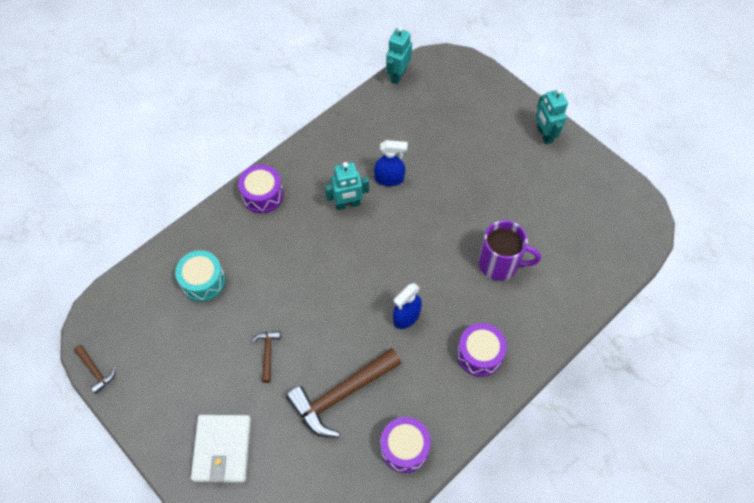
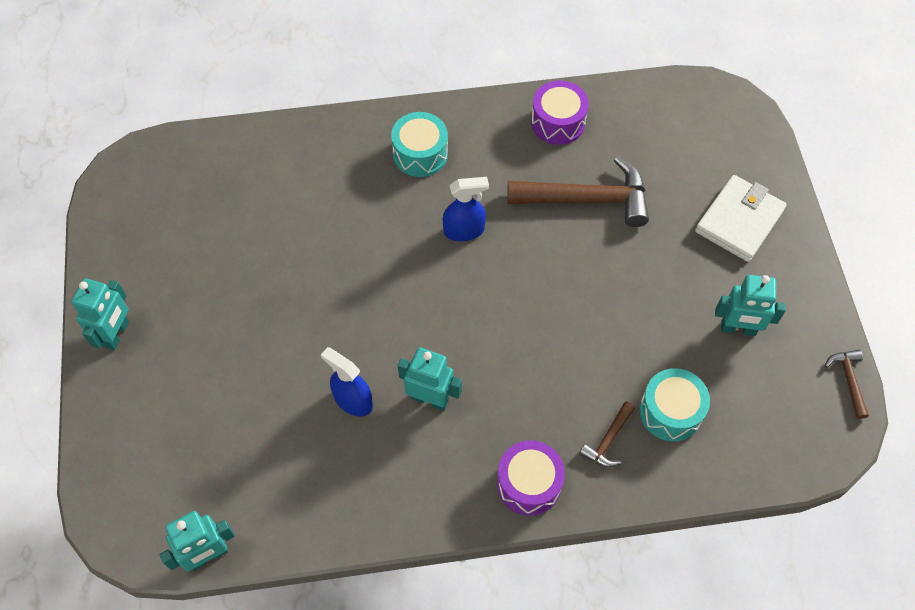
camera: 145 degrees left, 0 degrees up
(185, 362) = (738, 329): none -> turquoise robot
(267, 353) = (639, 283): brown hammer -> brown hammer (608, 440)
(479, 354) = (420, 154): purple drum -> turquoise drum
(500, 264) = (318, 222): purple mug -> none

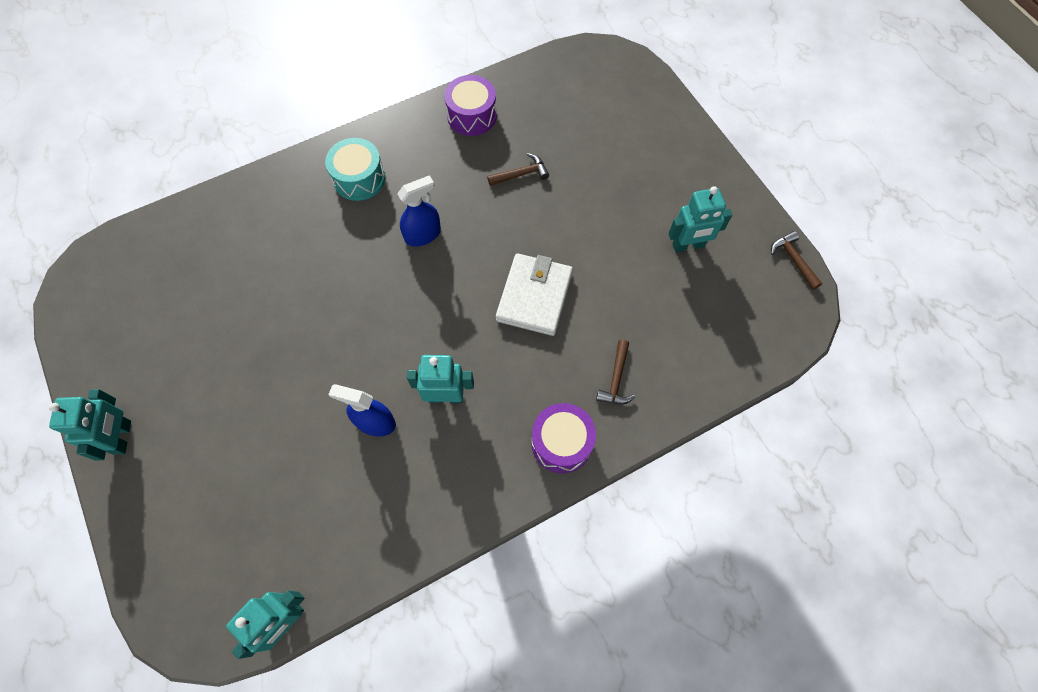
camera: 20 degrees left, 5 degrees up
(587, 199) = (521, 174): brown hammer -> brown hammer, size x0.47
(670, 411) = (659, 335): turquoise drum -> none
(739, 221) = (655, 154): white wallet -> white wallet (534, 296)

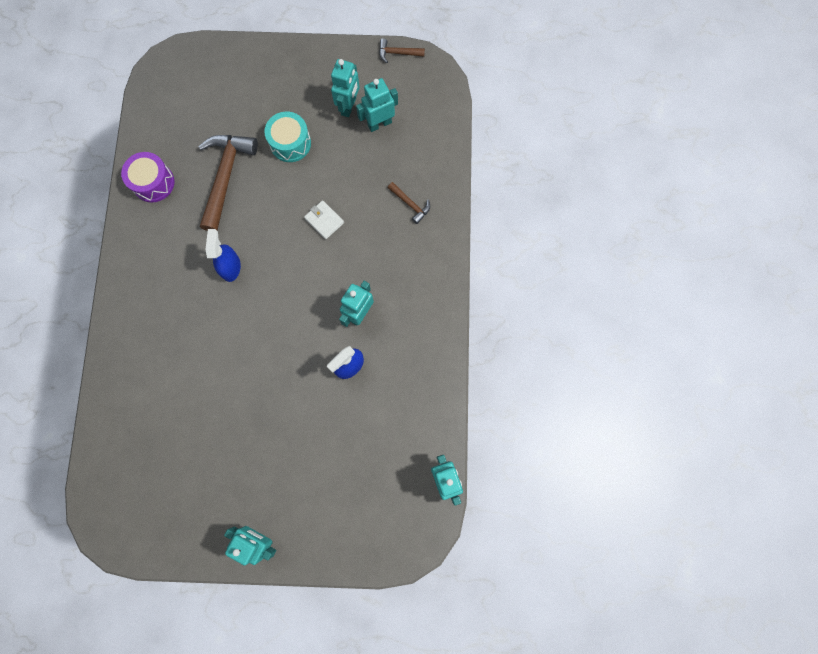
camera: 60 degrees left, 10 degrees up
(359, 178) = (154, 287): turquoise drum -> turquoise drum (290, 143)
(521, 174) = (226, 176): brown hammer -> brown hammer, size x2.14
(534, 296) = (324, 220): white wallet -> white wallet, size x0.56
(561, 442) = (431, 259): purple drum -> none
(691, 289) = (379, 124): none -> turquoise robot

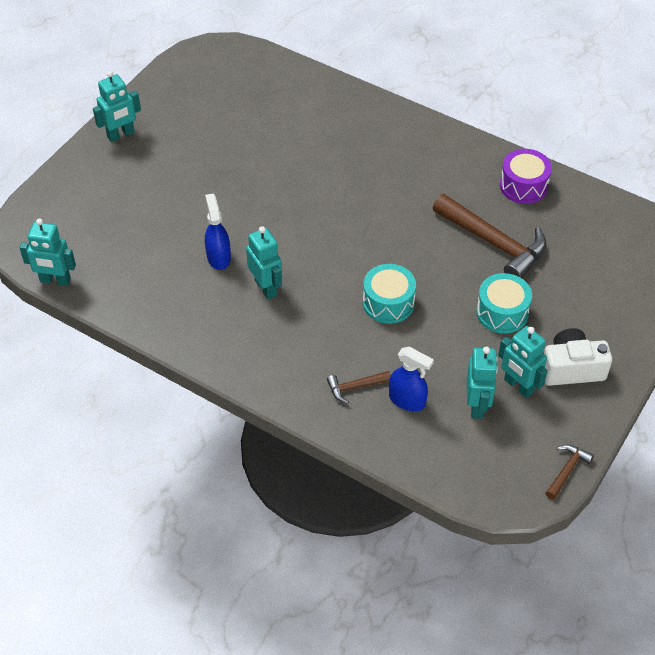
camera: 120 degrees right, 25 degrees down
(231, 267) = (388, 209): blue spray bottle -> blue spray bottle (407, 400)
(315, 81) = (571, 368): none -> white camera
(324, 220) = (388, 303): white wallet -> turquoise drum

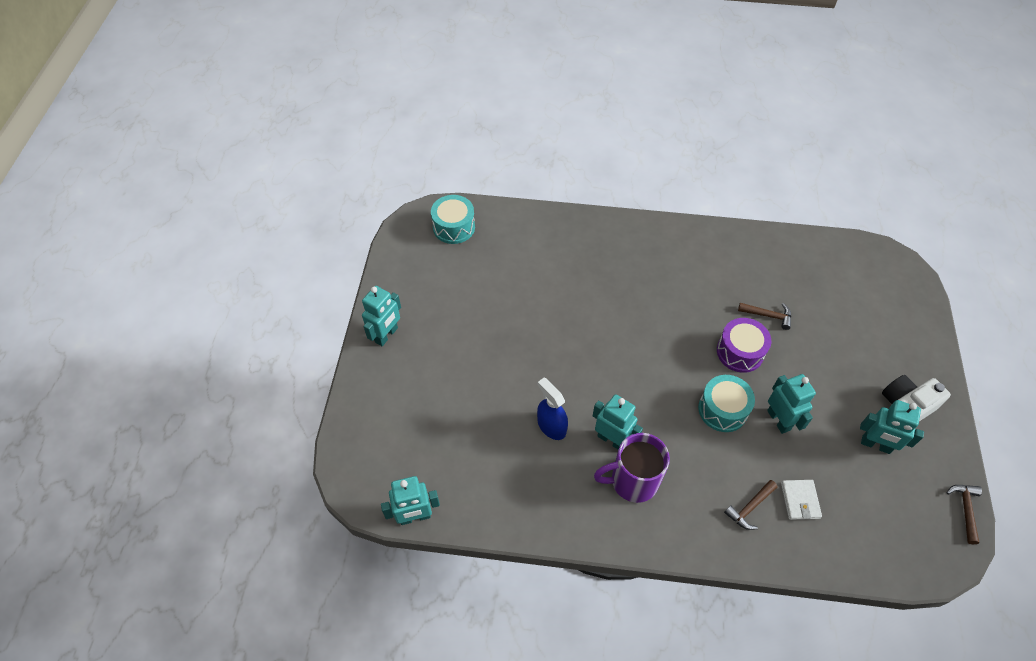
camera: 25 degrees left, 5 degrees up
(262, 326) = (632, 481): none -> purple mug
(407, 400) = (800, 500): blue spray bottle -> white wallet
(477, 405) = (857, 479): turquoise robot -> turquoise robot (779, 420)
(494, 243) = (768, 315): brown hammer -> brown hammer, size x0.47
(502, 312) = (817, 379): turquoise drum -> turquoise drum (454, 227)
(523, 186) = (755, 253): purple drum -> purple drum (740, 352)

